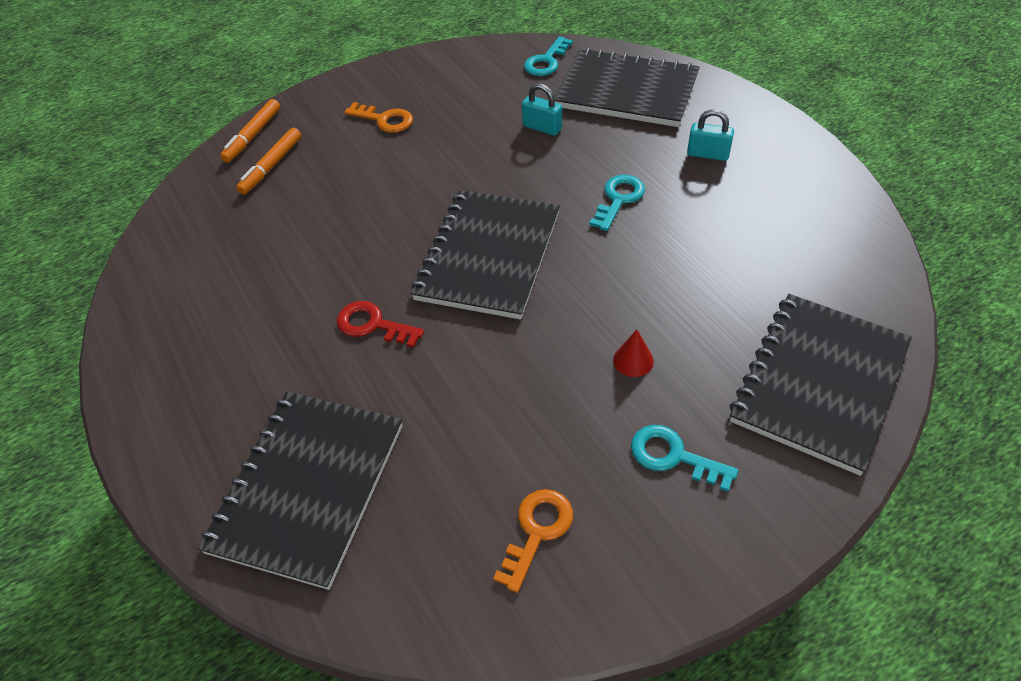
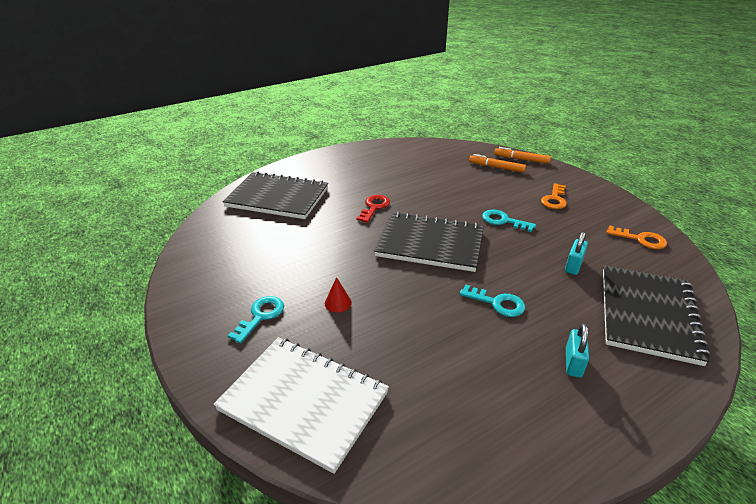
camera: 85 degrees right, 15 degrees down
(537, 531) = (230, 263): orange key -> orange key (640, 239)
(546, 61) = (667, 268): turquoise key -> turquoise key (503, 221)
(819, 382) = (303, 402): black notebook -> white notebook

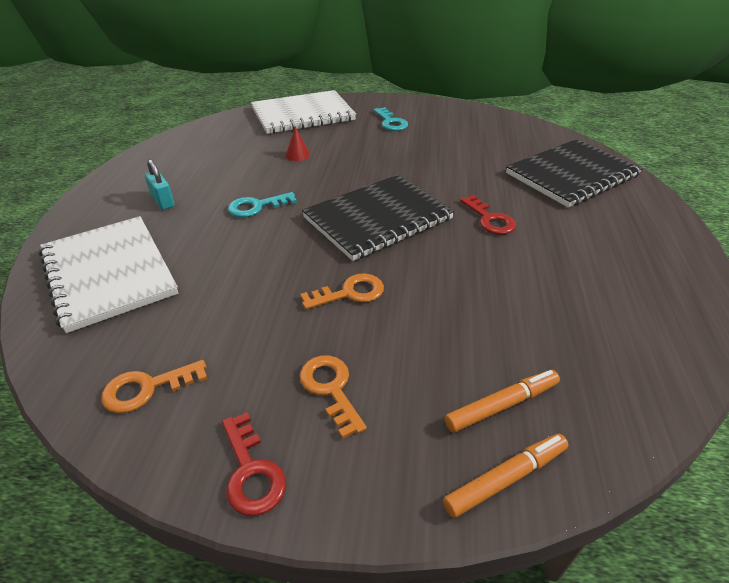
camera: 130 degrees right, 5 degrees up
(338, 303) = (364, 148): red cone -> red cone (297, 155)
(503, 221) = (349, 293): turquoise key -> orange key
(573, 266) = (216, 283): turquoise padlock -> none
(607, 197) = (251, 471): none -> red key
(648, 314) = (109, 273): black notebook -> white notebook

